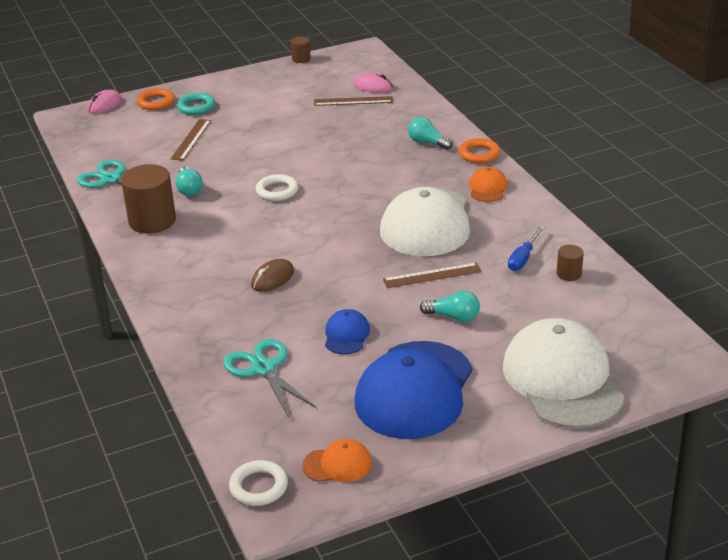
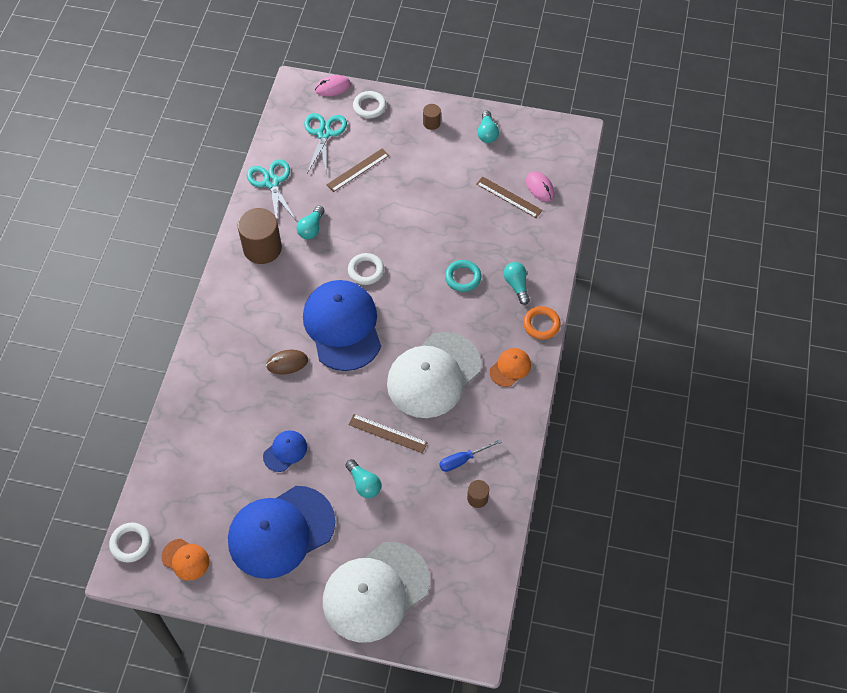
camera: 35 degrees right, 25 degrees up
(156, 102) = (369, 107): orange ring -> white ring
(196, 107) = (392, 131): turquoise ring -> turquoise ring (463, 277)
(263, 369) = (213, 446): turquoise scissors -> turquoise scissors (324, 134)
(286, 77) = (487, 133): none -> turquoise light bulb
(299, 232) = (342, 326): none -> blue cap
(301, 59) = (518, 115): brown cylinder -> brown cylinder (431, 123)
(562, 380) = (375, 592): white cap -> white cap turned 150 degrees counterclockwise

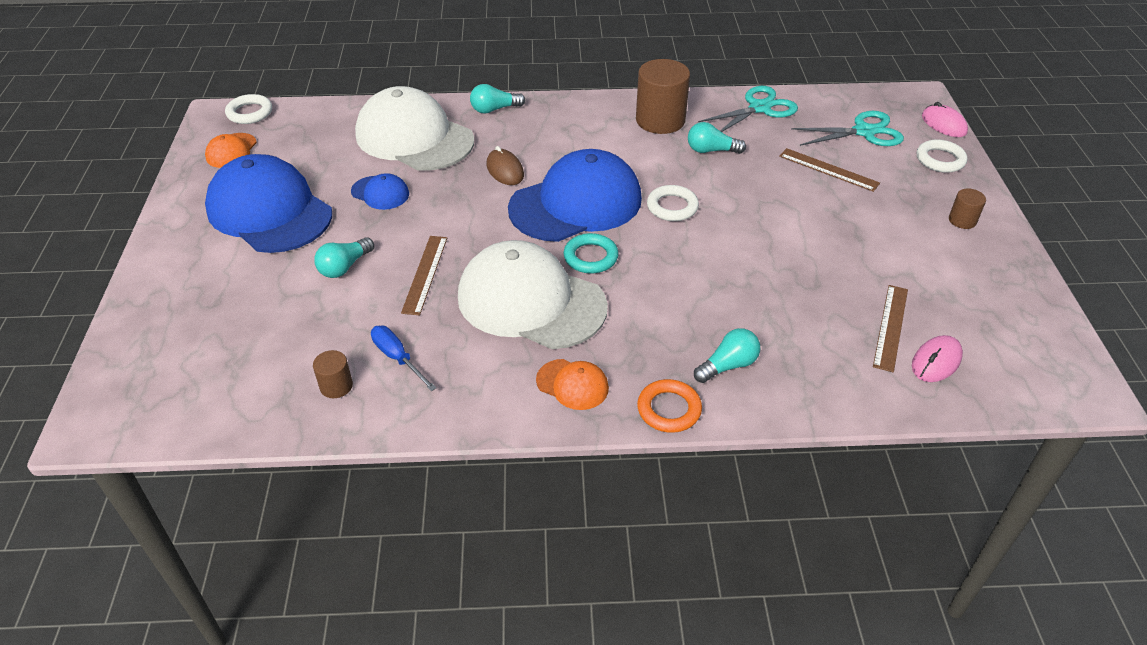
camera: 75 degrees right, 15 degrees down
(375, 592) = (185, 307): white cap -> white cap (414, 137)
(463, 277) = (710, 302): turquoise ring -> turquoise ring (590, 257)
(487, 133) = (993, 281): turquoise light bulb -> turquoise light bulb (494, 109)

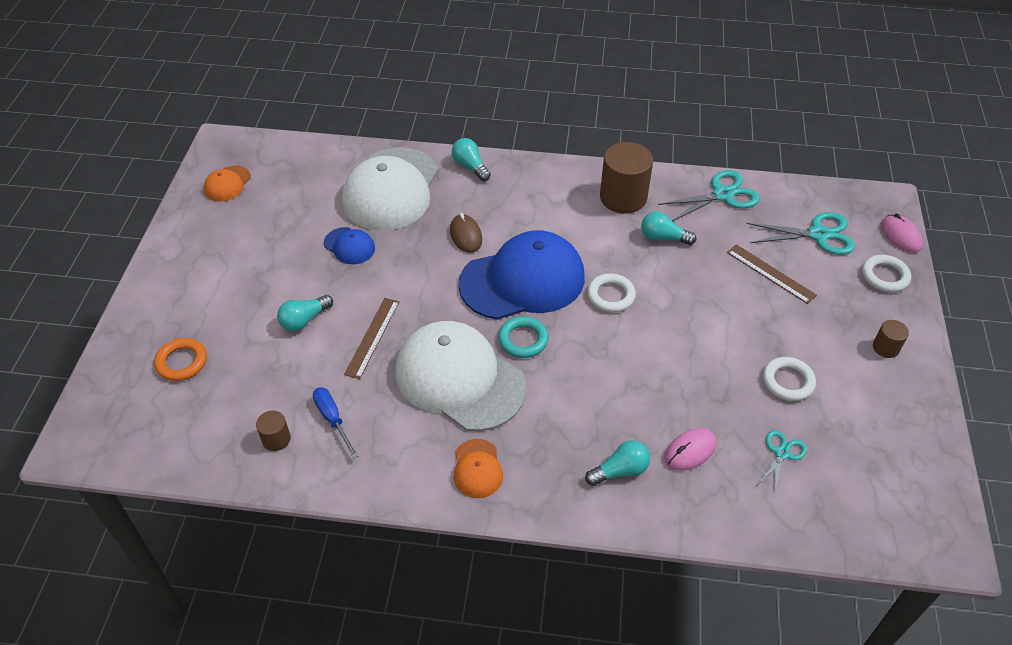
camera: 10 degrees right, 5 degrees up
(250, 113) = (250, 144): white ring -> white ring (788, 381)
(269, 211) = (250, 253): blue cap -> none
(414, 137) = (391, 189): white cap -> white cap turned 120 degrees counterclockwise
(494, 109) = (470, 166): turquoise light bulb -> turquoise light bulb turned 60 degrees clockwise
(572, 384) = (477, 468): orange cap -> orange cap turned 45 degrees clockwise
(669, 409) = (556, 506): orange ring -> orange ring (182, 362)
(891, 327) = (782, 453): brown ruler -> turquoise scissors
(936, 361) = (814, 496): pink mouse -> pink mouse (690, 451)

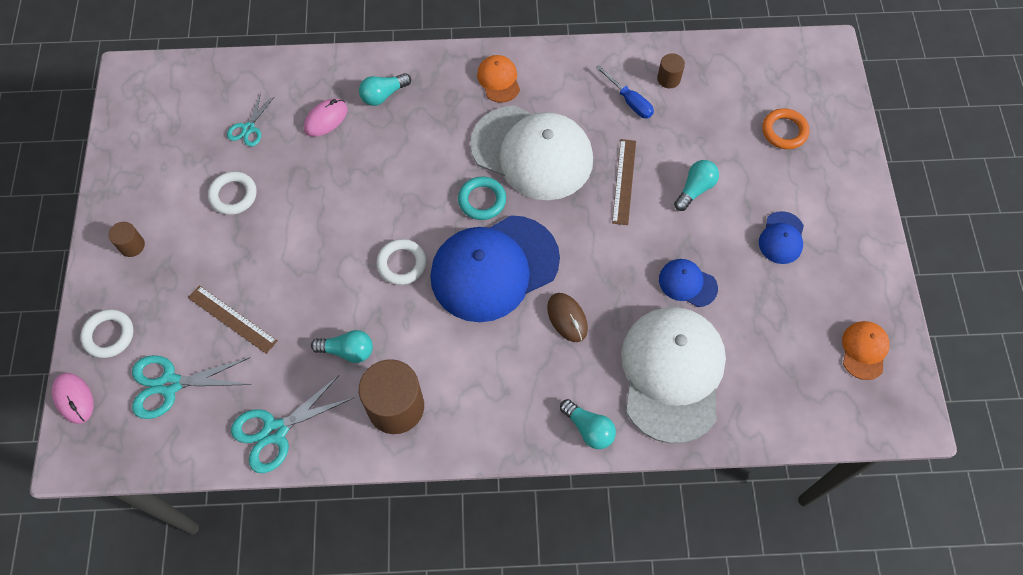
camera: 170 degrees right, 15 degrees up
(245, 268) = (781, 238): none -> blue cap

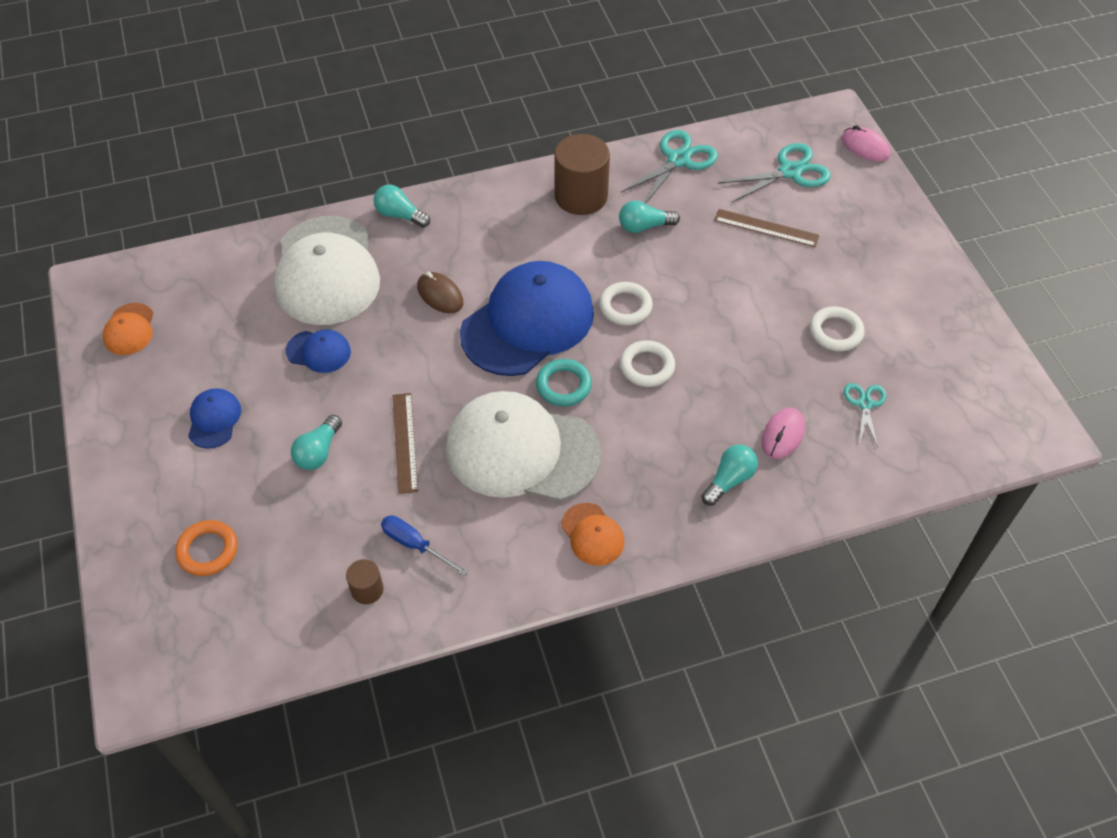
camera: 165 degrees right, 10 degrees down
(109, 335) = (870, 194): white ring -> white ring (647, 367)
(132, 245) = (905, 265): brown cylinder -> none

